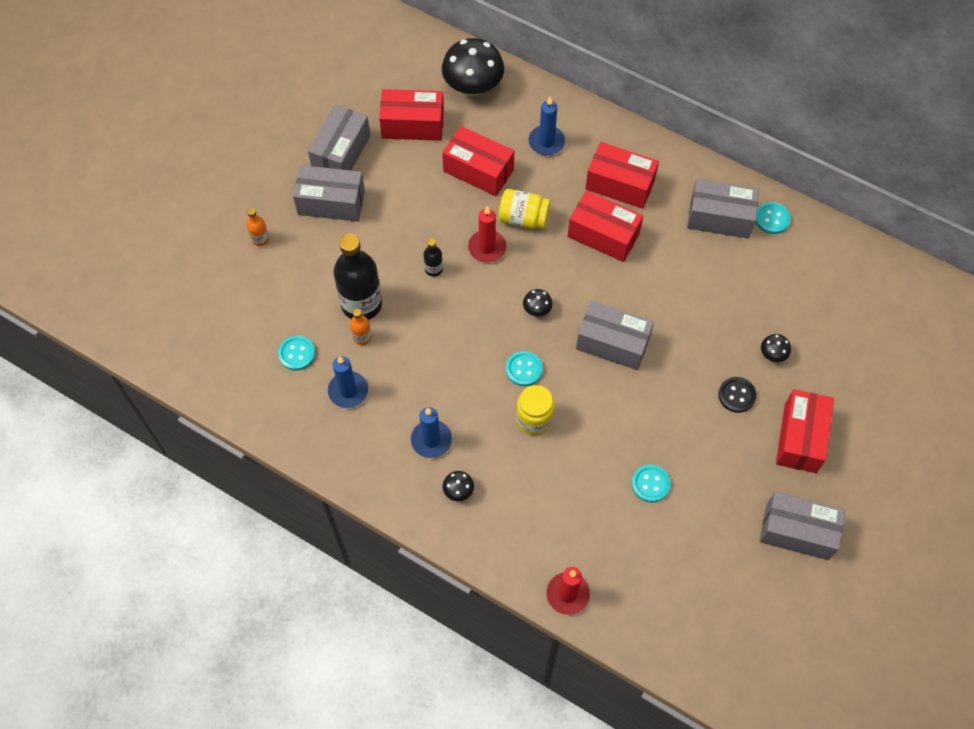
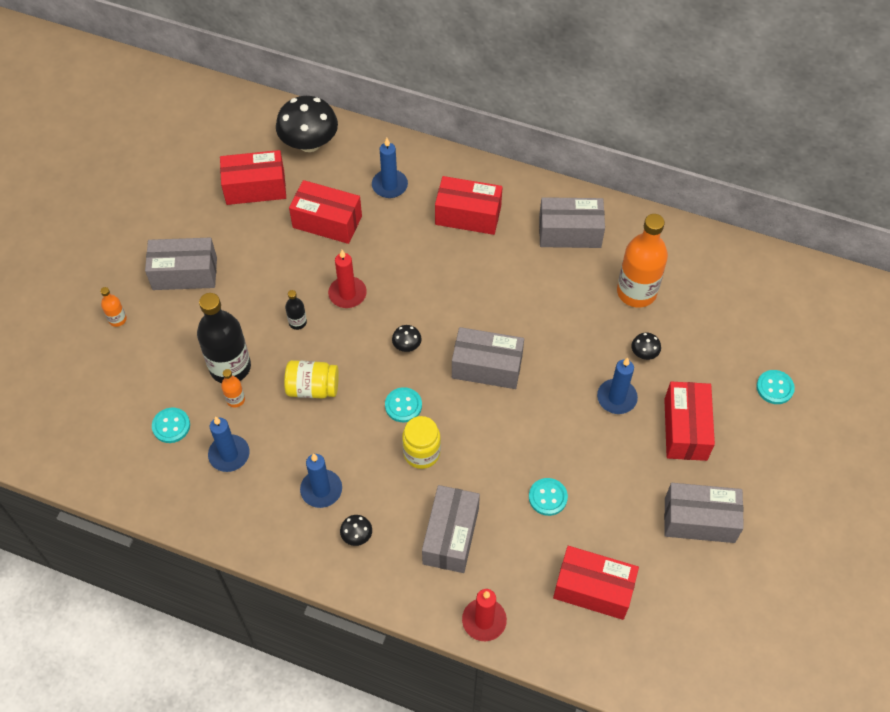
camera: 10 degrees left, 5 degrees down
(341, 153) = (188, 224): grey box -> grey box (451, 536)
(523, 218) = (379, 260): yellow jar -> yellow jar (313, 388)
(603, 235) = (460, 265): red box -> red box (593, 589)
(737, 395) = (616, 398): black button -> blue candle
(772, 219) = (620, 226): turquoise button -> turquoise button (774, 388)
(776, 290) = (636, 292): none -> orange bottle

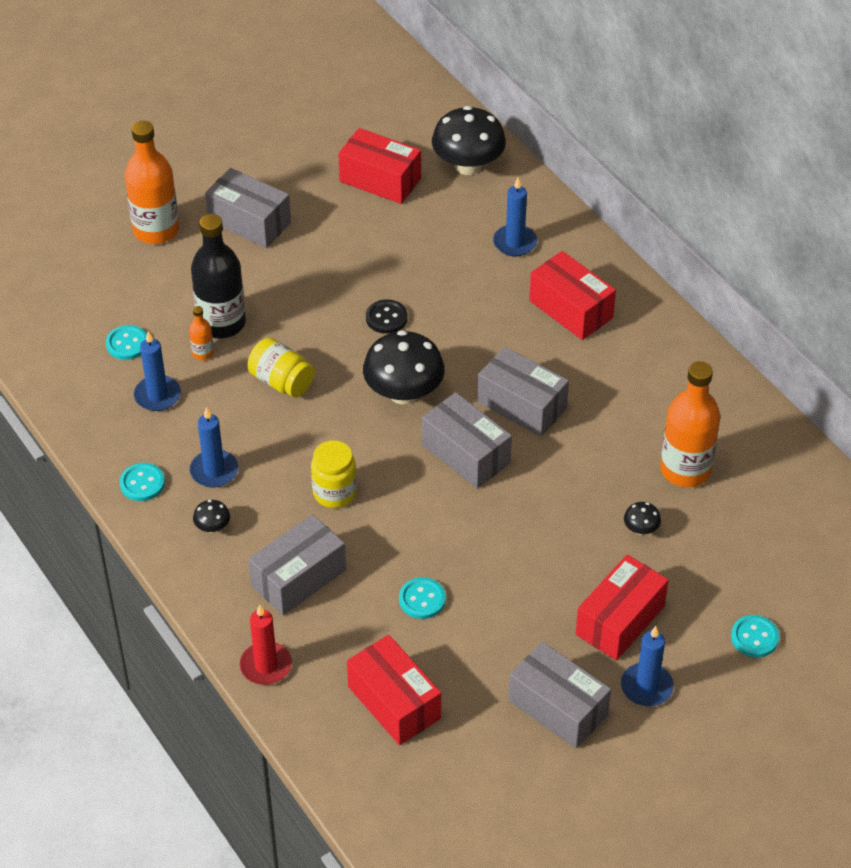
camera: 35 degrees right, 10 degrees down
(117, 319) = (156, 230): orange bottle -> orange bottle, size x2.25
(297, 322) = (317, 318): black bottle -> none
(327, 222) = (423, 244): red box -> none
(347, 294) = (386, 318): red candle -> black button
(403, 405) = (353, 443): turquoise button -> turquoise button (142, 483)
(407, 345) = (404, 393): black mushroom -> black mushroom, size x2.31
(569, 232) = (664, 378): grey box -> grey box (522, 405)
(616, 398) = (573, 553): blue candle -> blue candle (646, 687)

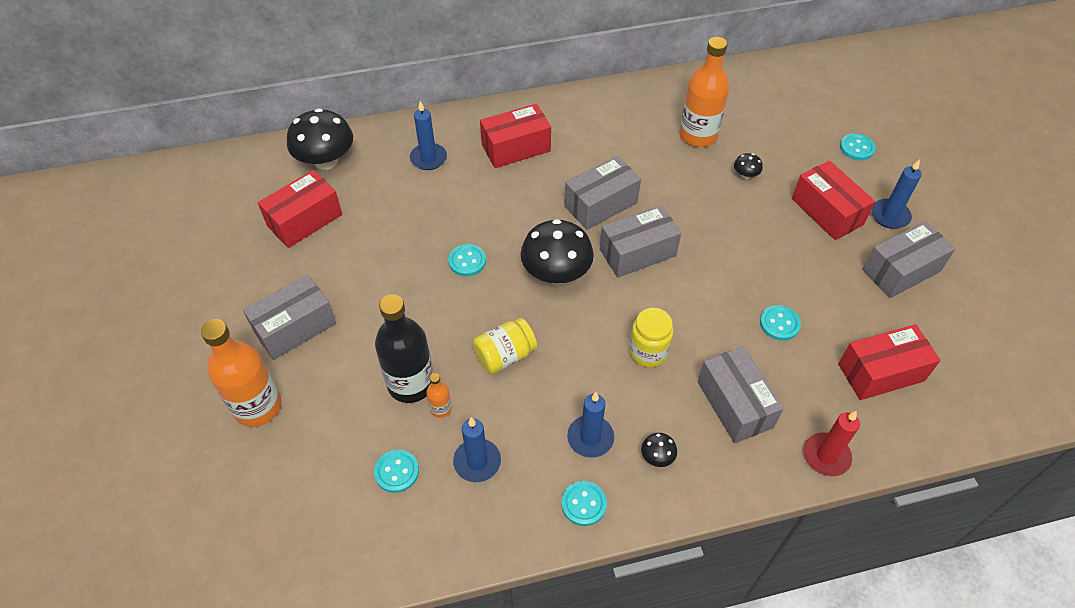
camera: 70 degrees left, 5 degrees up
(386, 318) = (467, 261): black button -> turquoise button

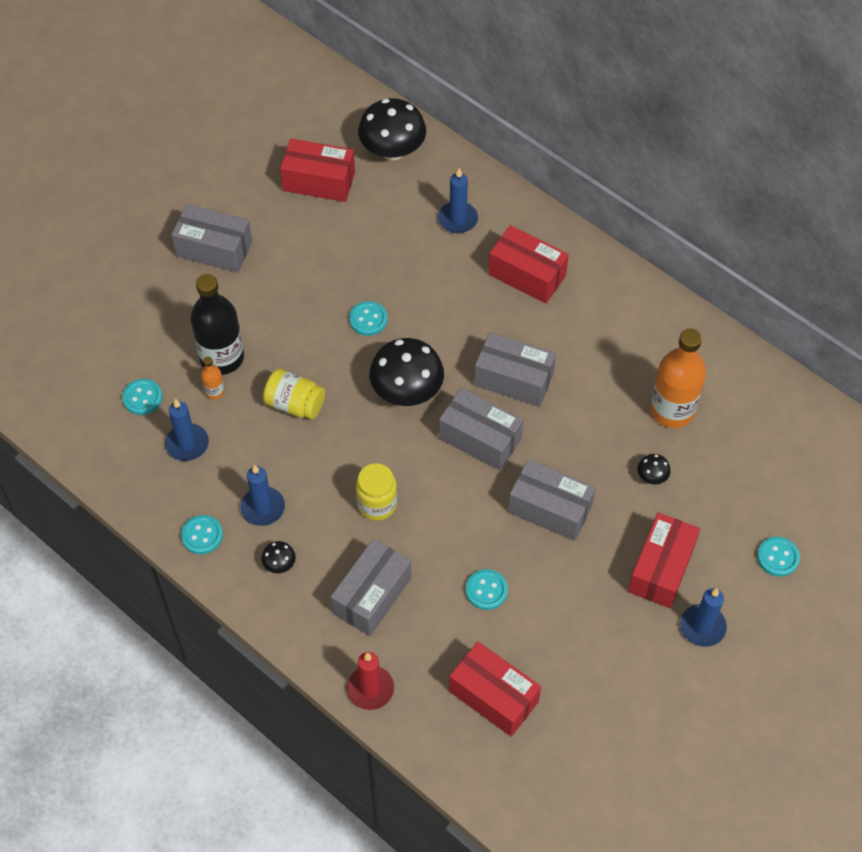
camera: 55 degrees right, 5 degrees up
(258, 407) = (131, 276): orange bottle -> none
(901, 270) = (634, 665): grey box -> grey box (550, 509)

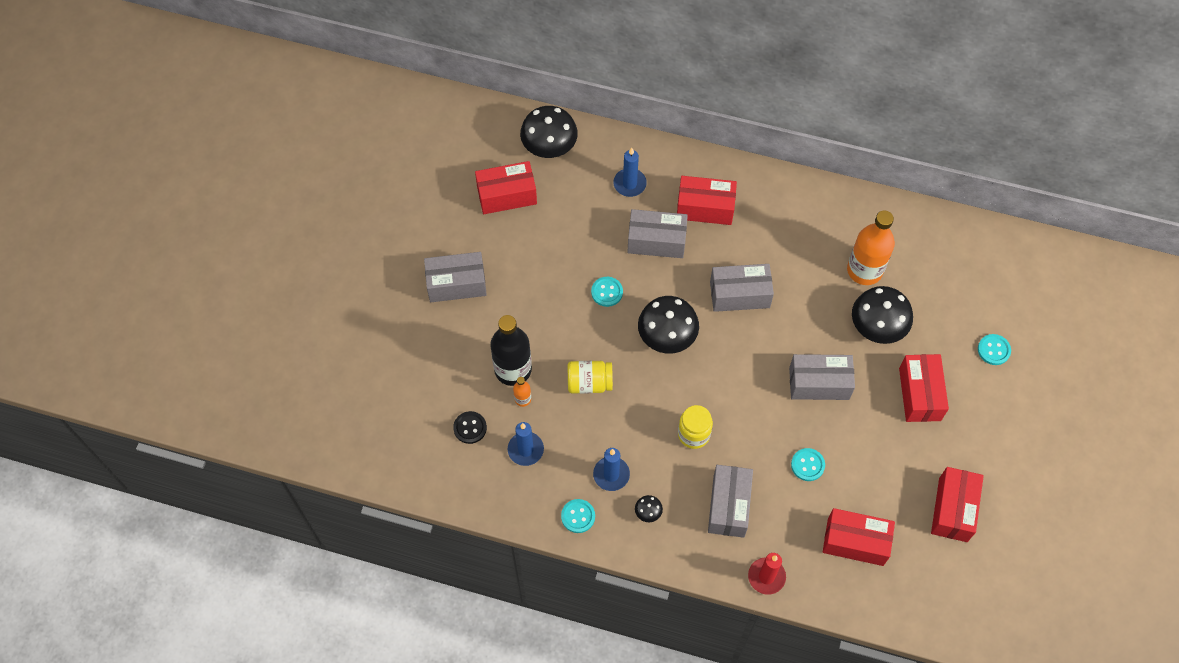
camera: 25 degrees left, 5 degrees up
(142, 398) = (470, 428): turquoise button -> black button
(480, 438) = (740, 351): grey box -> grey box (656, 241)
(629, 711) = (953, 509): none -> red box
(652, 476) = (877, 327): black mushroom -> black mushroom, size x2.31
(702, 627) = (970, 424): blue candle -> none

